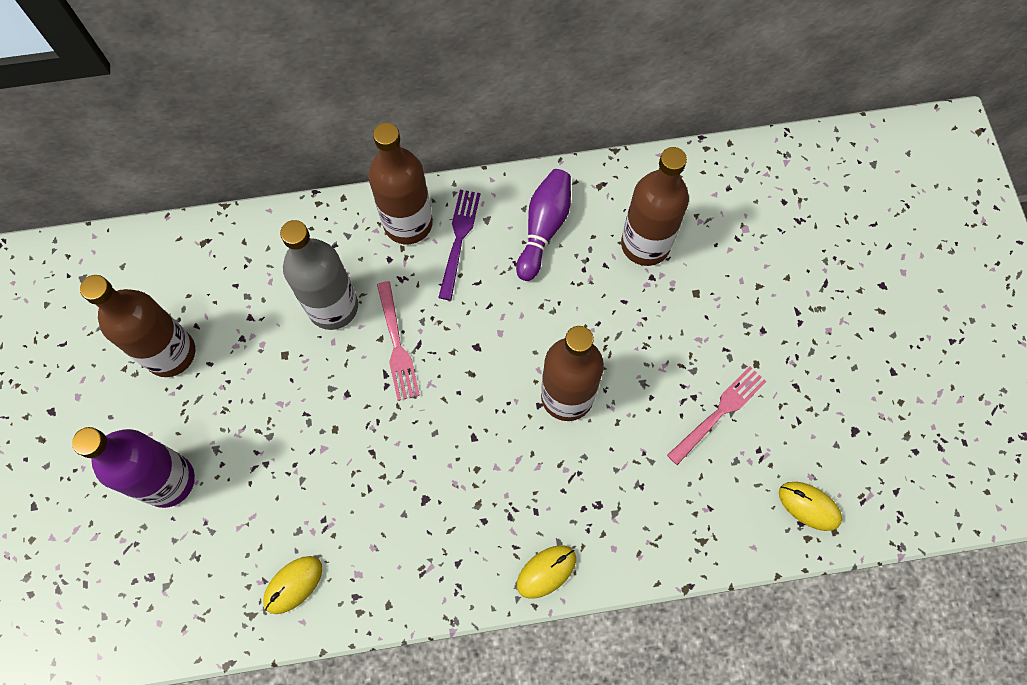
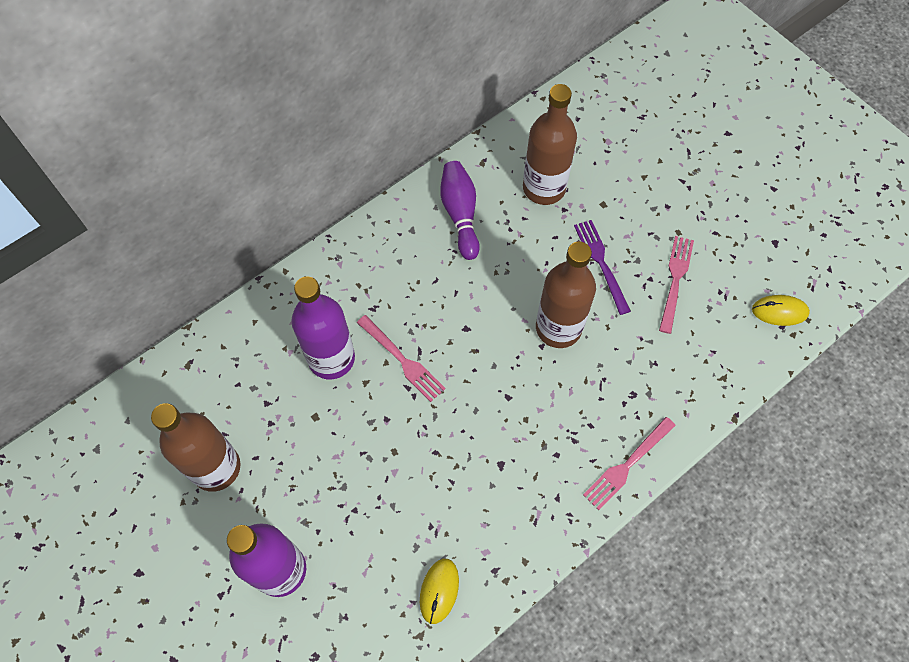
camera: 30 degrees left, 5 degrees down
(333, 307) = (331, 358): grey bottle -> purple bottle
(408, 223) = (351, 264): brown bottle -> none
(459, 240) = (400, 256): purple fork -> purple fork (601, 263)
(546, 571) = (627, 465): yellow mouse -> pink fork

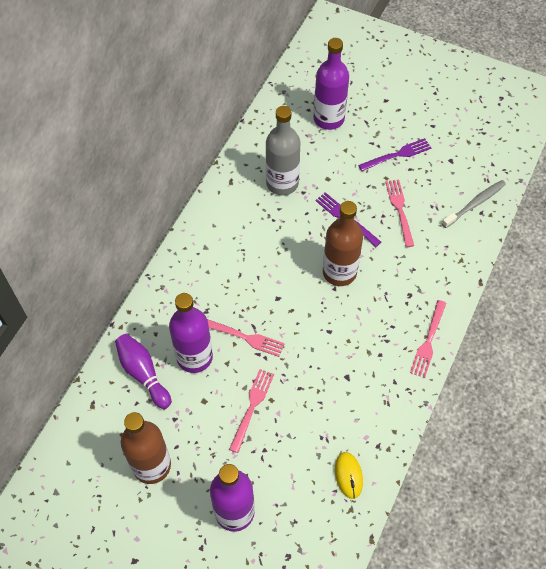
camera: 25 degrees left, 5 degrees down
(367, 450) = (252, 407): none -> pink fork
(460, 214) = (234, 223): purple bowling pin -> purple bowling pin (143, 373)
(544, 188) = (282, 183): brown bottle -> grey bottle
(642, 130) = (328, 119): none -> purple bottle
(707, 208) = (397, 155): none -> purple fork
(779, 311) = (475, 204): yellow mouse -> grey toothbrush

